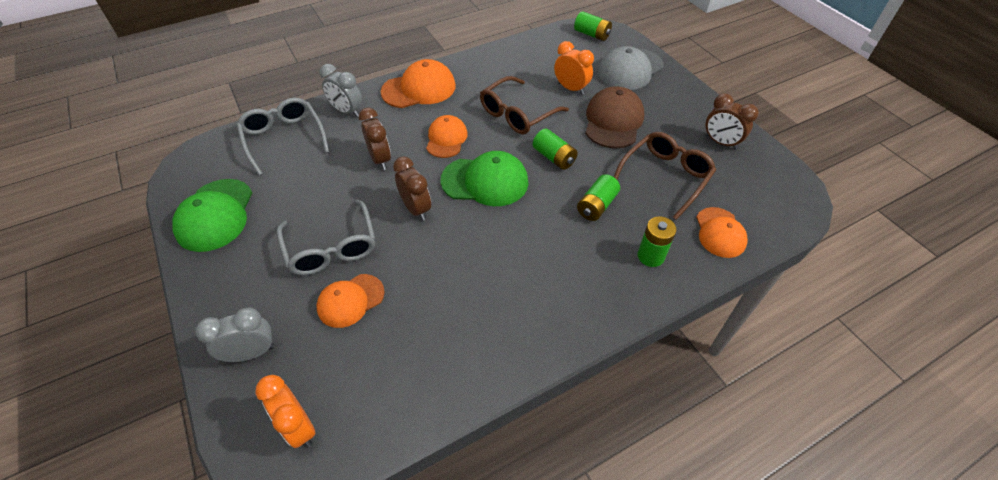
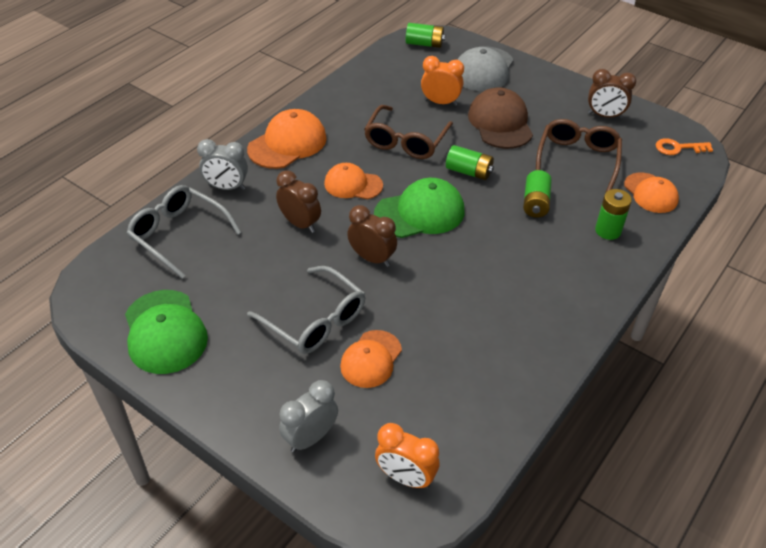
camera: 25 degrees left, 5 degrees down
(446, 139) = (353, 184): orange cap -> orange cap turned 60 degrees counterclockwise
(779, 196) = (678, 148): none -> orange key

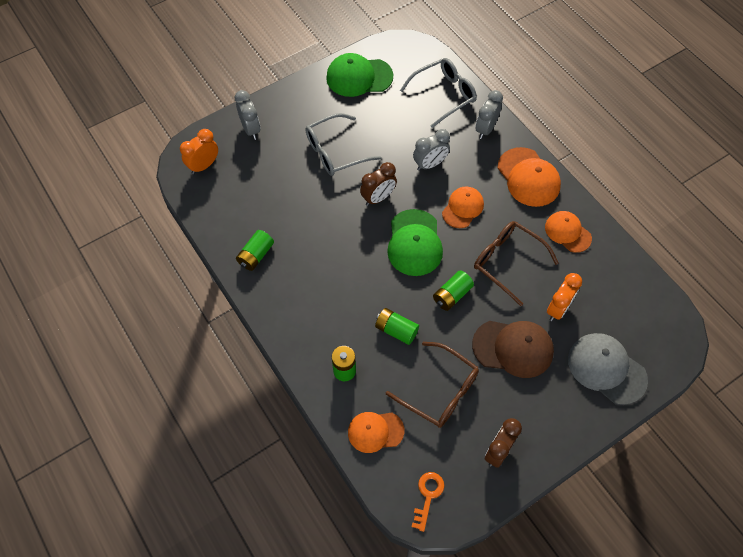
camera: 110 degrees right, 15 degrees up
(300, 224) = (430, 164): brown clock -> grey clock
(371, 359) = (291, 172): orange cap -> orange cap (567, 232)
(424, 44) = (666, 330): green battery -> green battery (256, 255)

